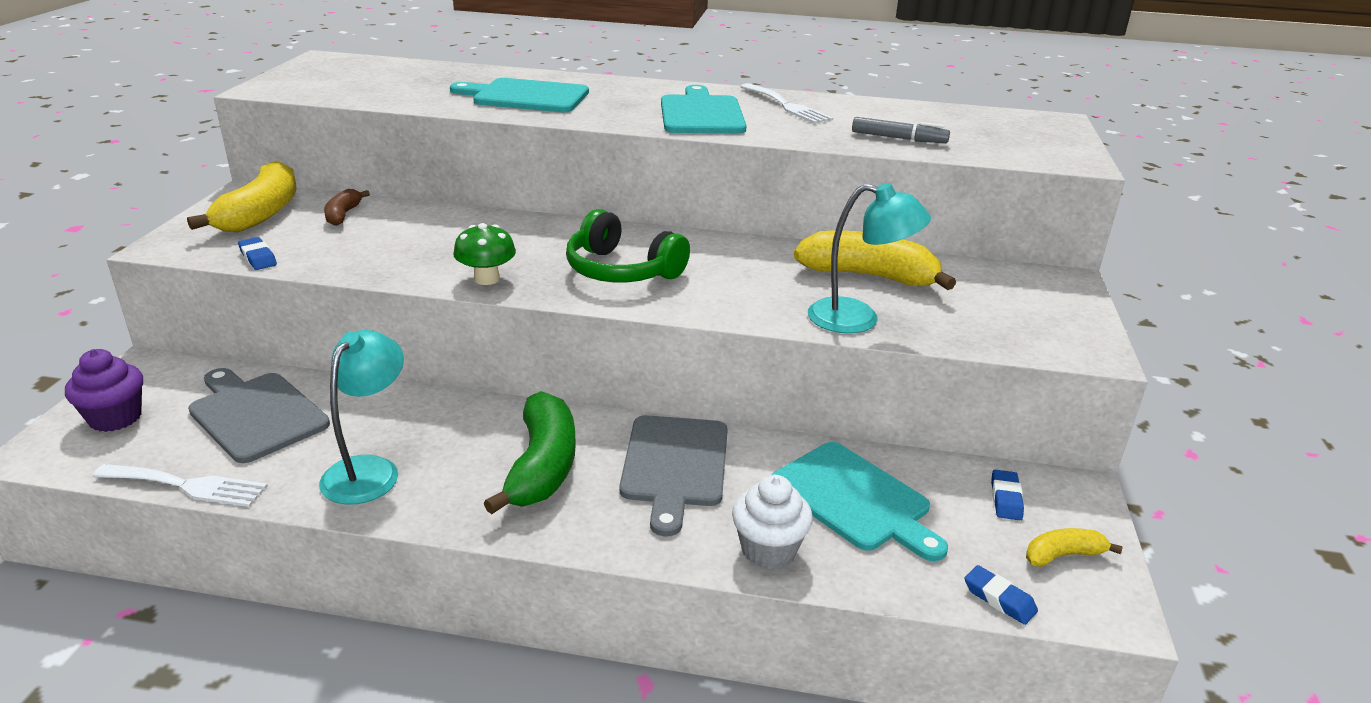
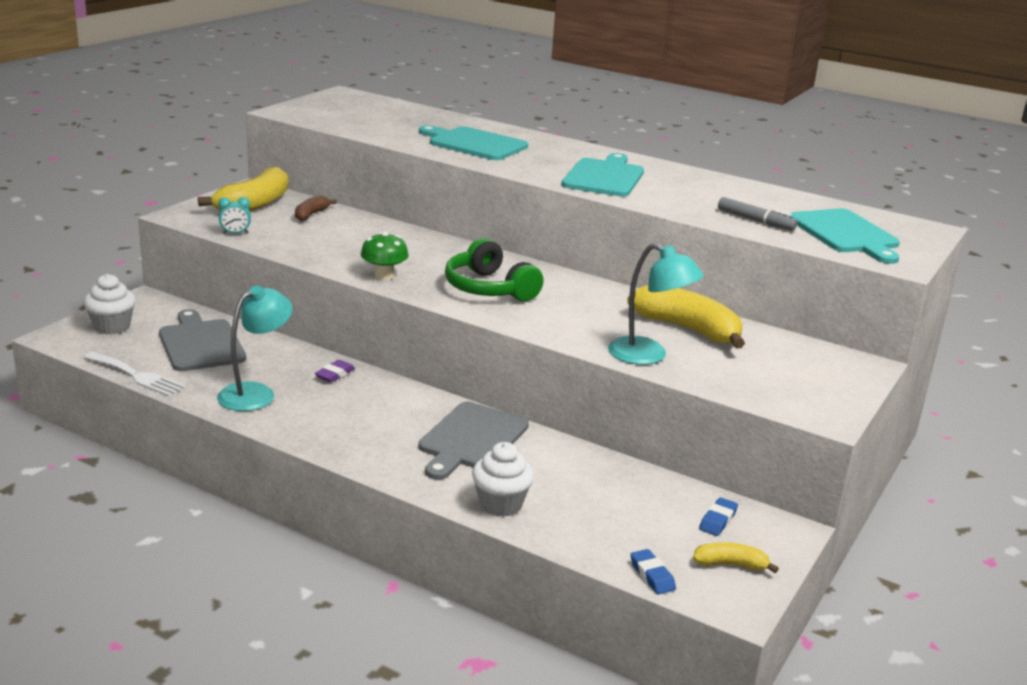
camera: 20 degrees right, 5 degrees down
(115, 418) = (112, 327): purple cupcake -> white cupcake
(258, 258) = (235, 233): blue eraser -> turquoise clock
(457, 417) = (335, 374): none -> purple eraser
(542, 466) = (374, 418): green banana -> none
(787, 106) = (686, 181): white fork -> none
(854, 499) = (593, 491): turquoise cutting board -> turquoise cutting board (845, 234)

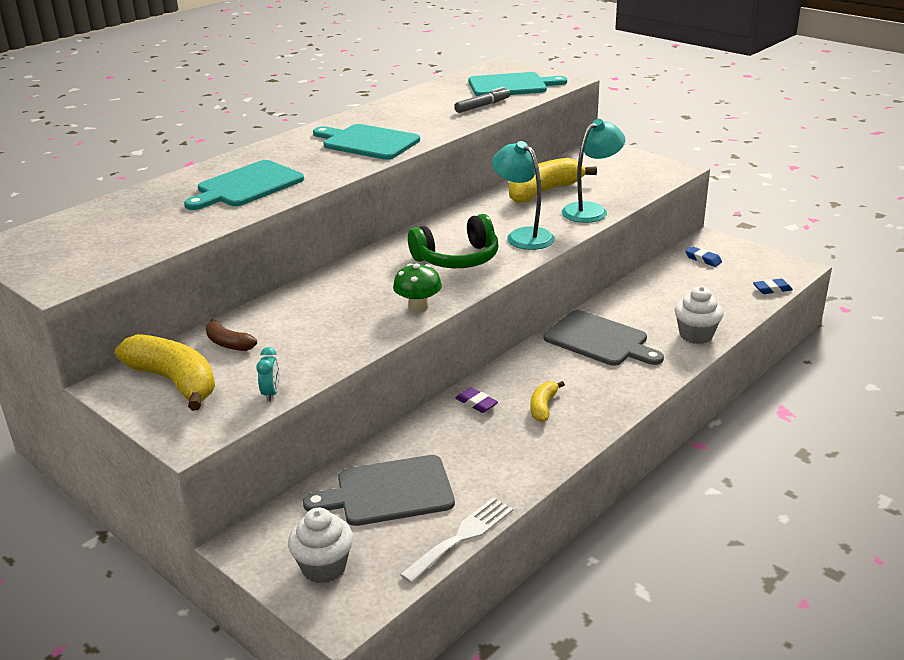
camera: 75 degrees left, 5 degrees up
(256, 393) = (510, 451): turquoise lamp -> turquoise lamp (523, 236)
(730, 565) = (753, 263): yellow banana -> yellow banana (543, 407)

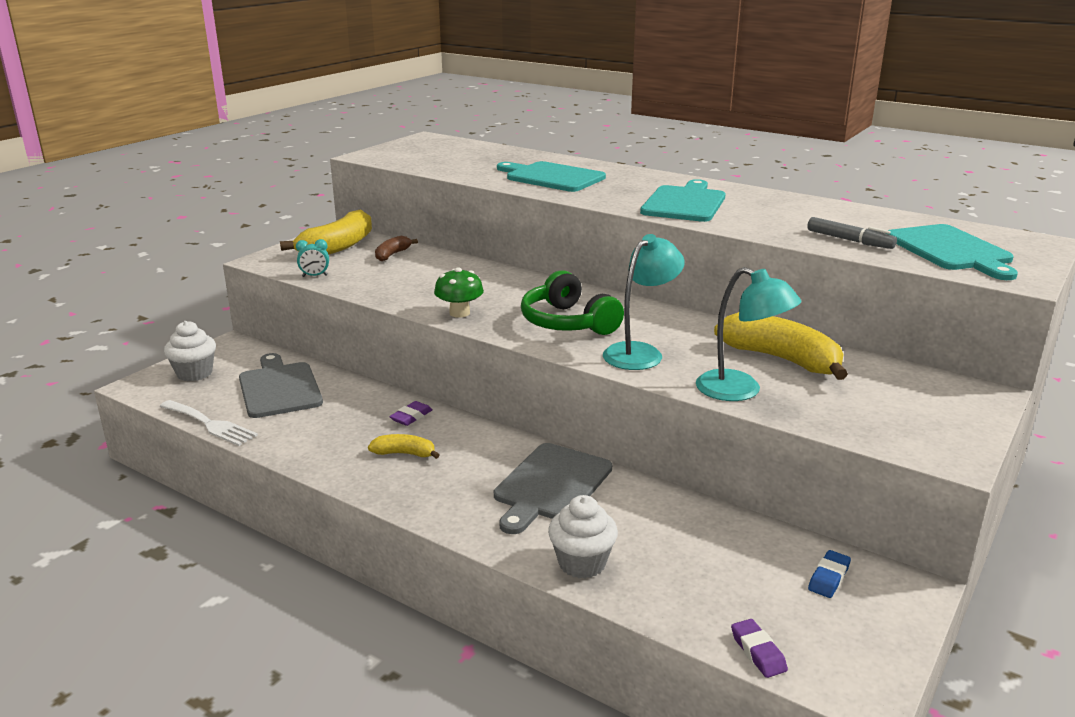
camera: 80 degrees right, 5 degrees down
(772, 289) = (758, 652): blue eraser -> purple eraser

